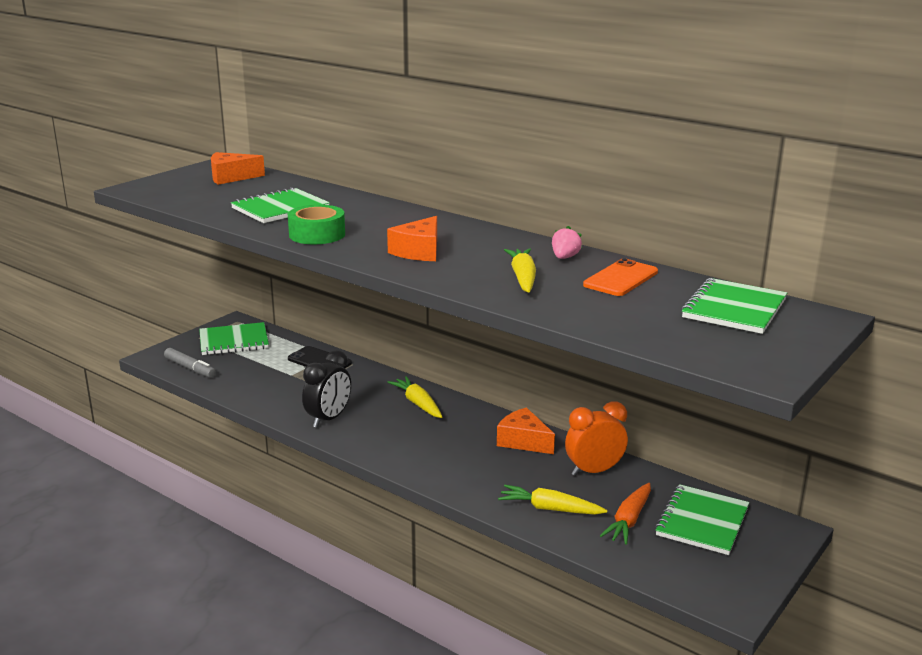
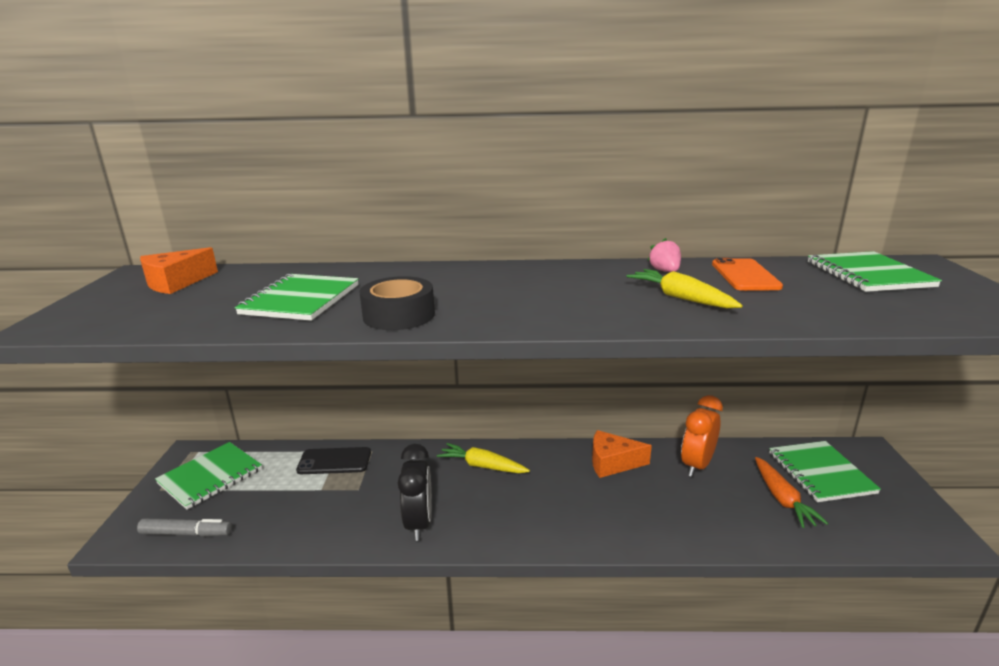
camera: 35 degrees left, 0 degrees up
(317, 234) = (399, 315): green tape -> black tape
(419, 251) = (539, 301): orange cheese -> none
(550, 509) = (721, 520): yellow carrot -> none

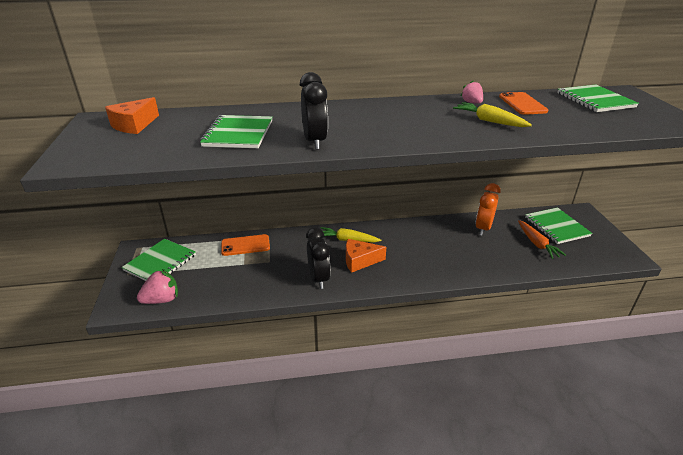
camera: 10 degrees left, 10 degrees up
(186, 533) = (162, 300): grey marker -> pink strawberry
(334, 461) = (245, 245): black phone -> orange phone
(399, 315) = (315, 141): black tape -> black clock
(612, 463) = (431, 231): orange cheese -> orange cheese (360, 261)

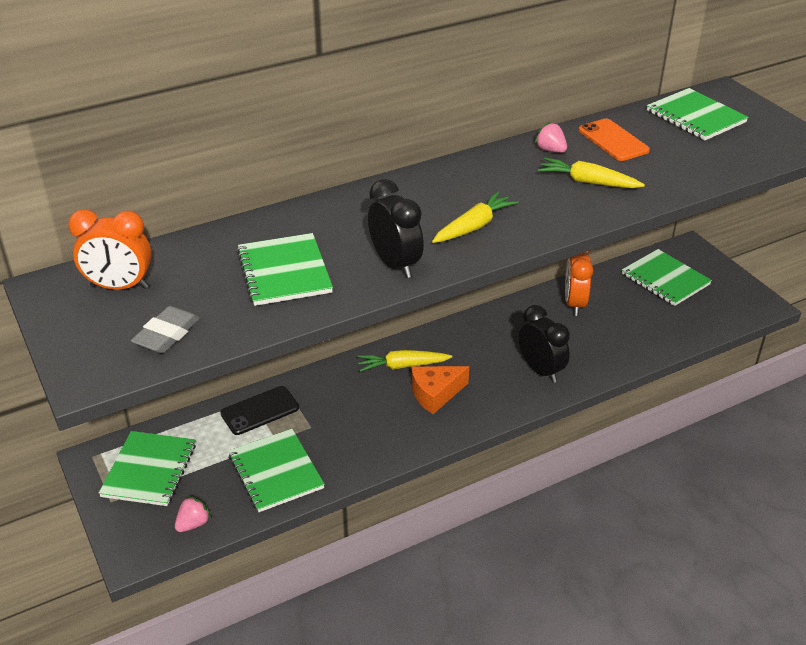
camera: 20 degrees left, 5 degrees up
(133, 151) = (167, 334): none -> grey eraser
(134, 125) = (119, 287): orange cheese -> orange clock
(162, 300) = (193, 524): pink strawberry -> pink strawberry, size x0.65
(231, 282) = (276, 472): none -> green notebook
(245, 245) = (260, 411): orange phone -> black phone
(319, 278) = (394, 434): black clock -> black clock (541, 370)
(387, 131) = (474, 226): none -> yellow carrot
(537, 244) = (650, 311): orange carrot -> none

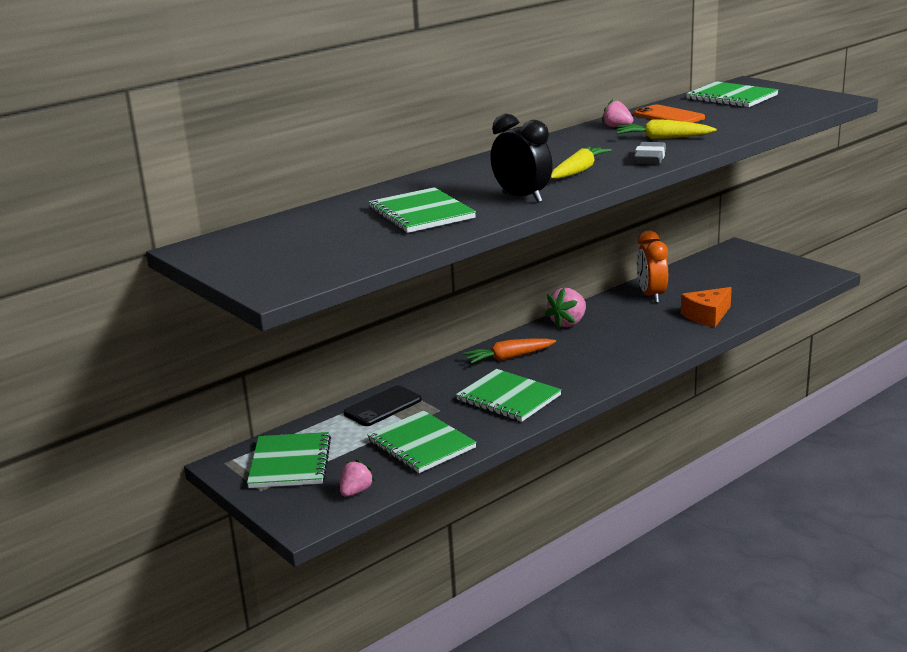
camera: 10 degrees left, 15 degrees down
(119, 287) = (268, 240): orange clock -> none
(167, 334) = (335, 258): grey eraser -> grey eraser (650, 158)
(402, 366) = (509, 357): yellow carrot -> orange carrot
(435, 394) = (551, 371): orange cheese -> orange cheese (707, 316)
(478, 327) = (568, 323): none -> pink strawberry
(541, 370) = (643, 342): black clock -> none
(665, 279) = (726, 269): green notebook -> green notebook (508, 398)

